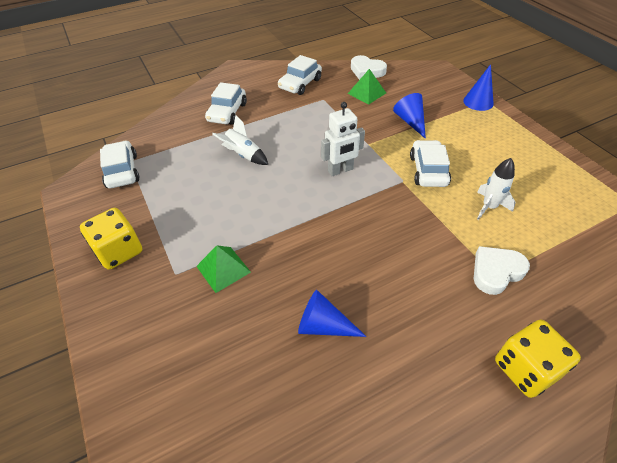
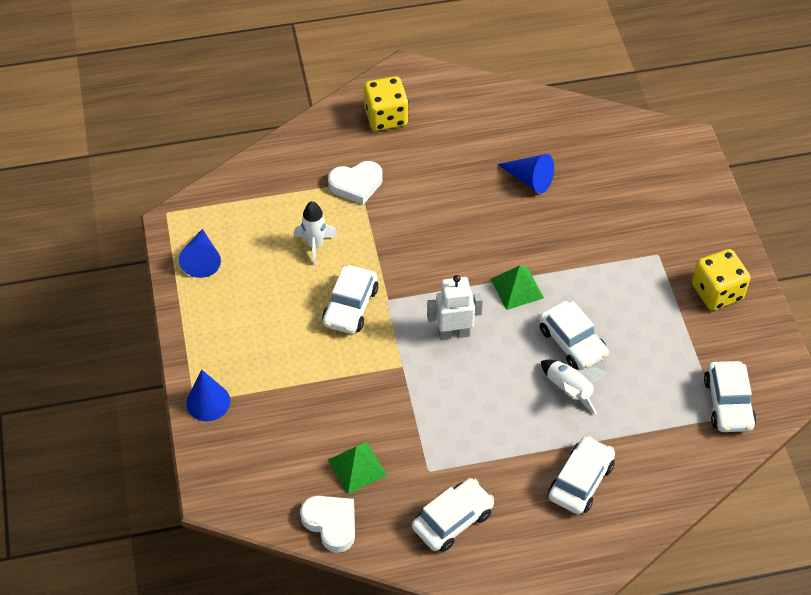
camera: 165 degrees left, 5 degrees up
(223, 269) = (610, 248): green pyramid -> green pyramid (517, 288)
(246, 184) = (572, 342): none -> white car
(410, 121) = (325, 390): blue cone -> blue cone (202, 260)

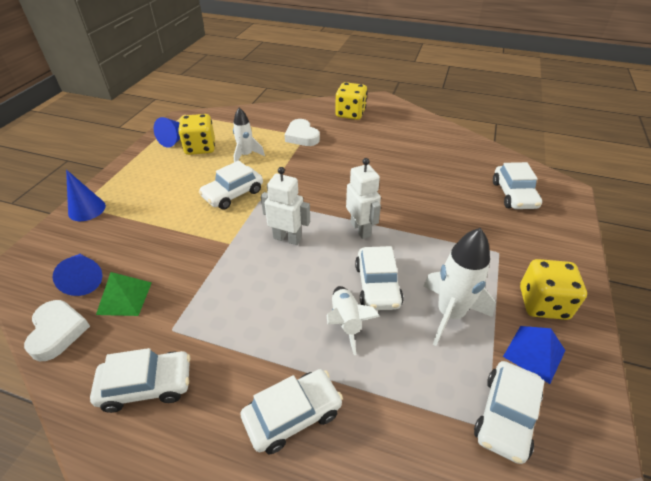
camera: 30 degrees right, 10 degrees down
(247, 259) = (200, 147): none -> yellow dice
(356, 184) = (302, 136): white heart -> white heart turned 45 degrees clockwise
(517, 288) = (361, 229): green pyramid -> white robot
(529, 179) = (421, 171): blue cone -> blue cone (84, 279)
(640, 172) = (514, 195): none -> white car
(648, 340) = (450, 314): none -> white rocket
(728, 343) = (534, 353): none -> blue pyramid

